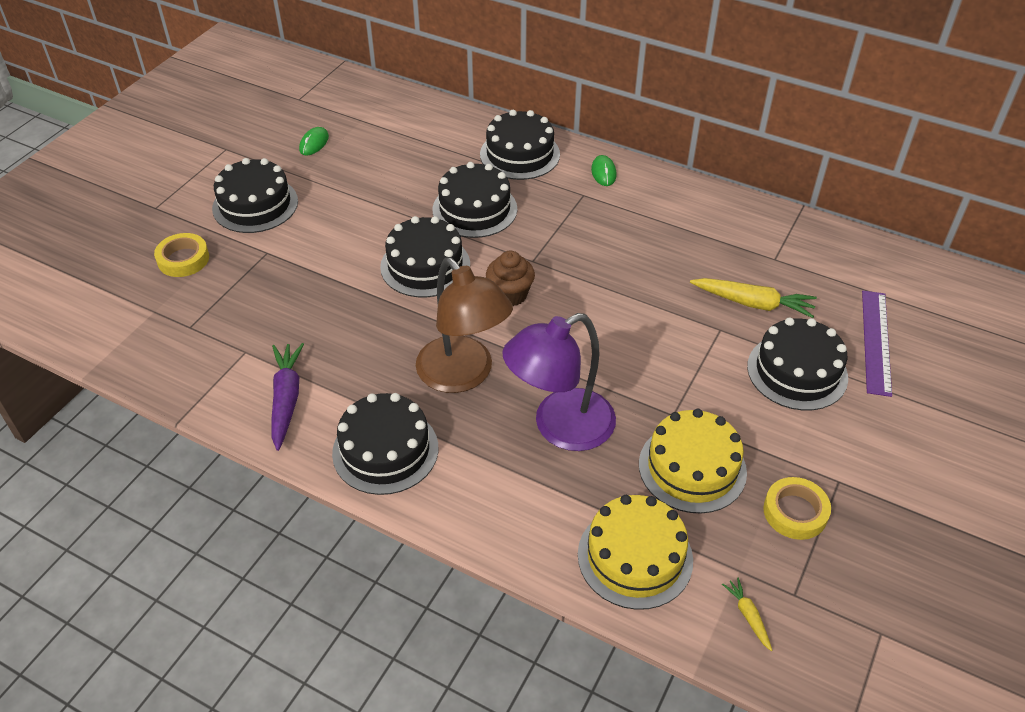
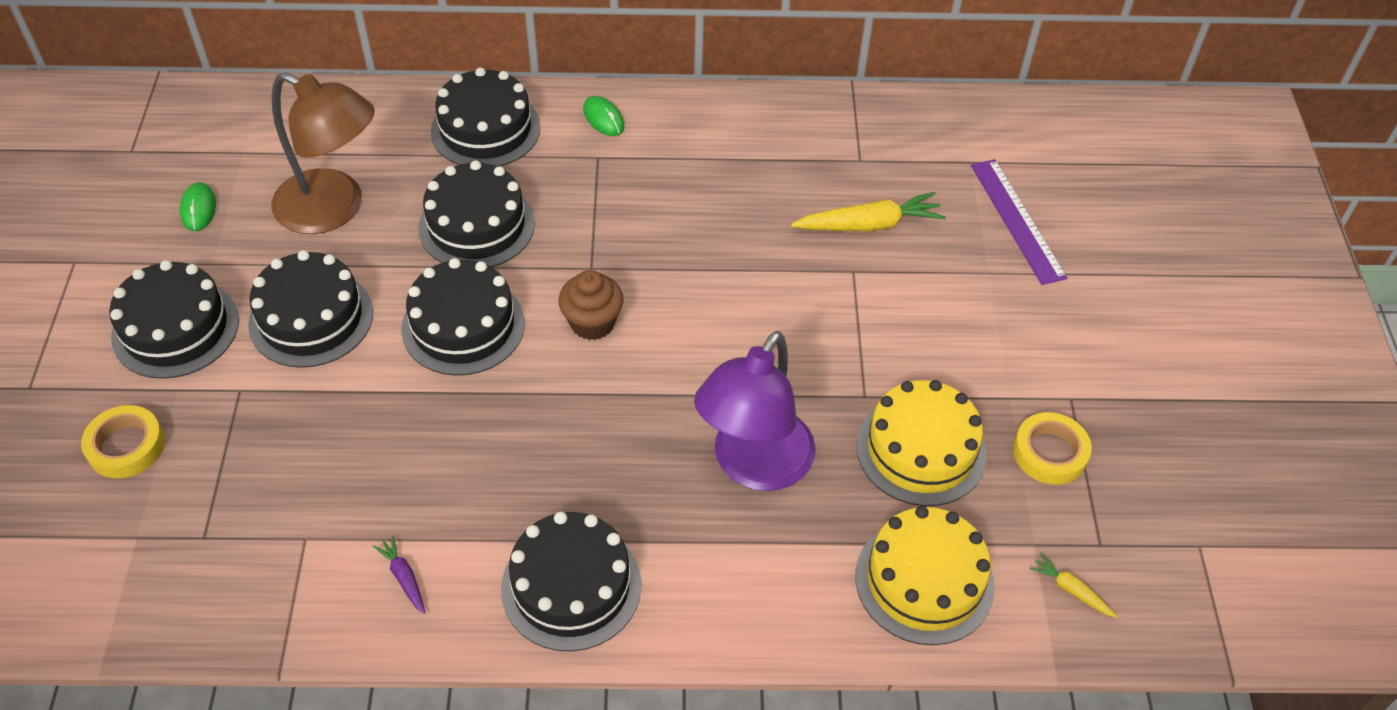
camera: 30 degrees left, 5 degrees up
(286, 399) = (404, 578): purple carrot -> purple carrot, size x0.51
(463, 375) = (603, 450): brown lamp -> brown lamp (334, 209)
(797, 371) = (960, 289): black cake -> black cake (311, 318)

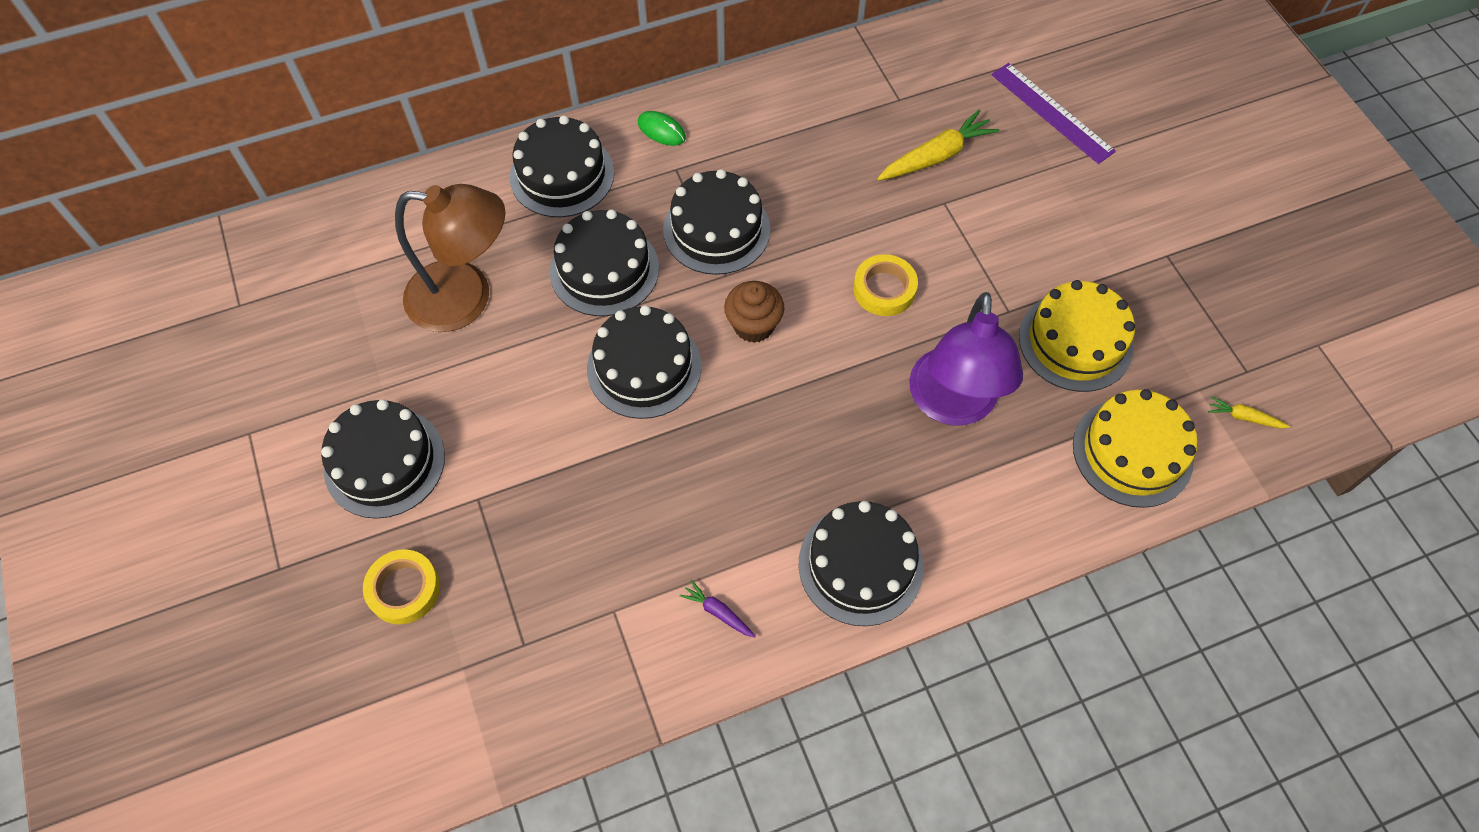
camera: 20 degrees left, 10 degrees up
(198, 209) = (338, 340): green mouse -> none
(311, 318) = (504, 408): black cake -> black cake (716, 229)
(1049, 453) = (1174, 308): yellow tape -> yellow tape (884, 289)

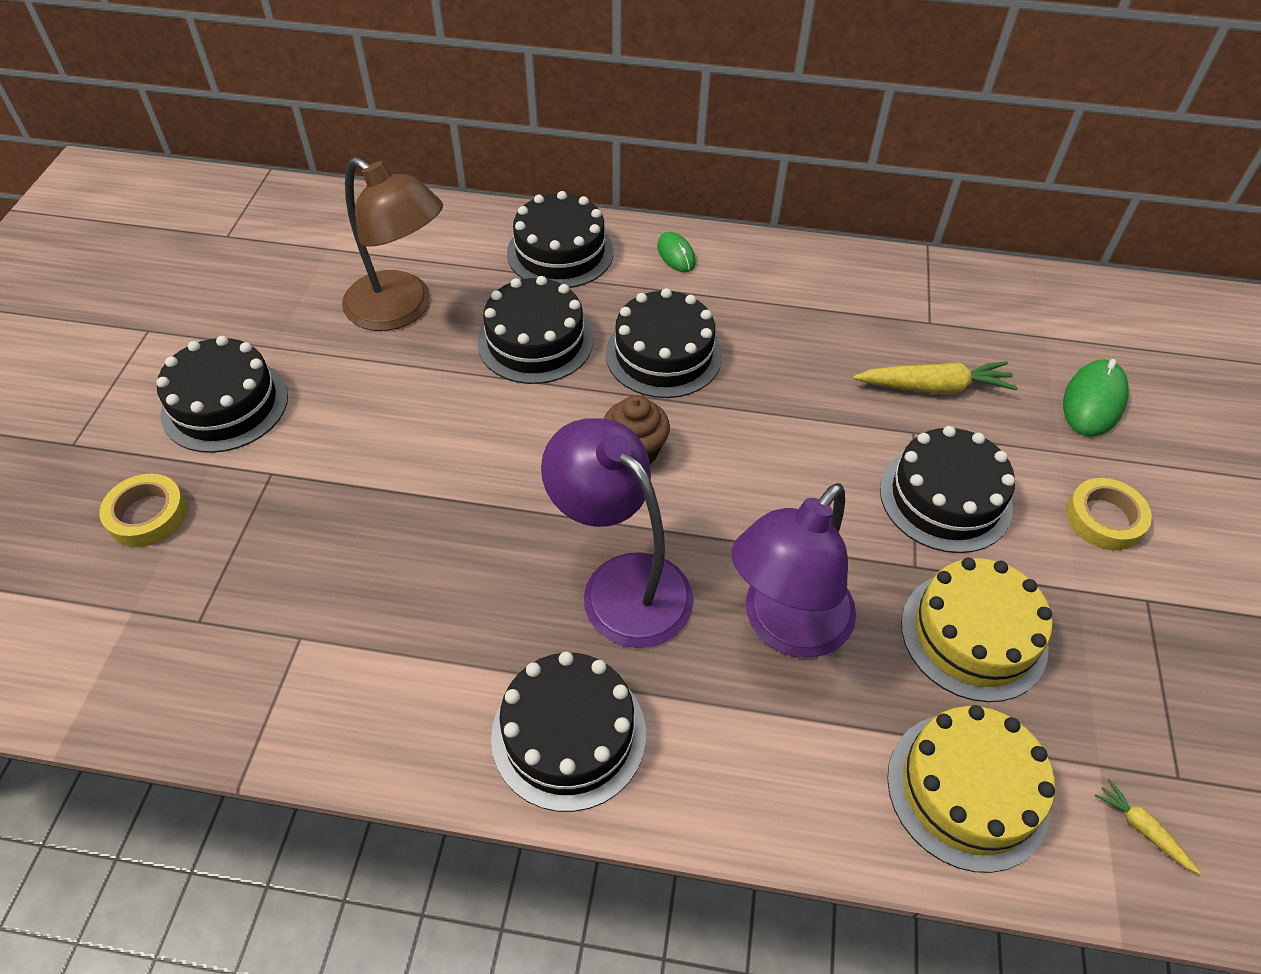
camera: 30 degrees right, 10 degrees down
(644, 367) = (504, 437): black cake -> black cake (945, 498)
(718, 612) = (392, 697): purple carrot -> none
(818, 436) = (621, 583): none -> purple lamp
(884, 289) = (791, 481): yellow tape -> yellow tape (1104, 519)
(1052, 112) = (1093, 401): purple ruler -> green mouse

